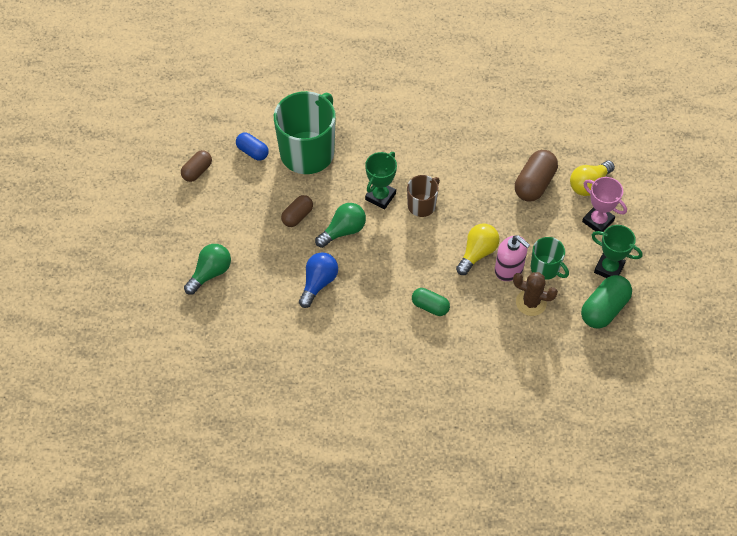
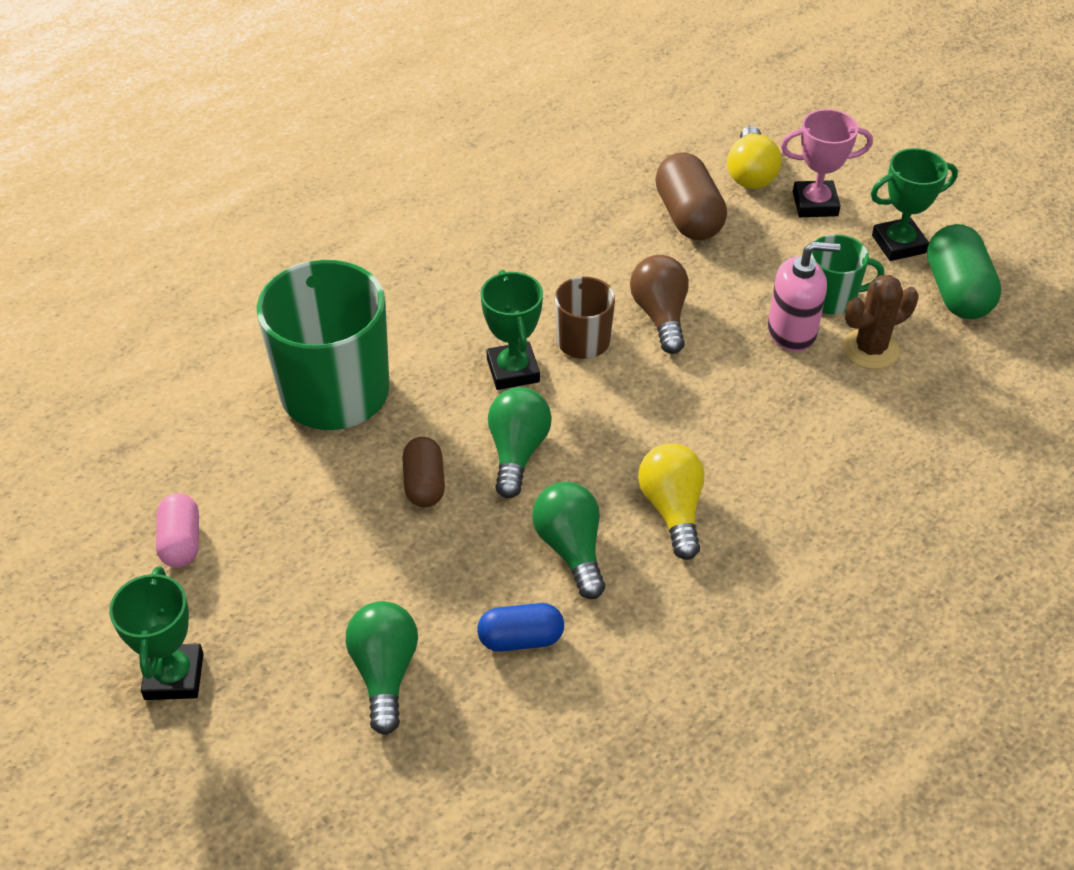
camera: 45 degrees left, 10 degrees down
(148, 218) = (174, 676): none -> green trophy
(197, 171) = (181, 542): brown capsule -> pink capsule
(252, 152) = (244, 450): blue capsule -> blue capsule (521, 638)
(318, 283) = (571, 548): blue light bulb -> green light bulb
(430, 306) = (760, 453): green capsule -> none
(465, 219) = (660, 315): none -> brown light bulb
(477, 253) = (729, 343): yellow light bulb -> yellow light bulb (672, 510)

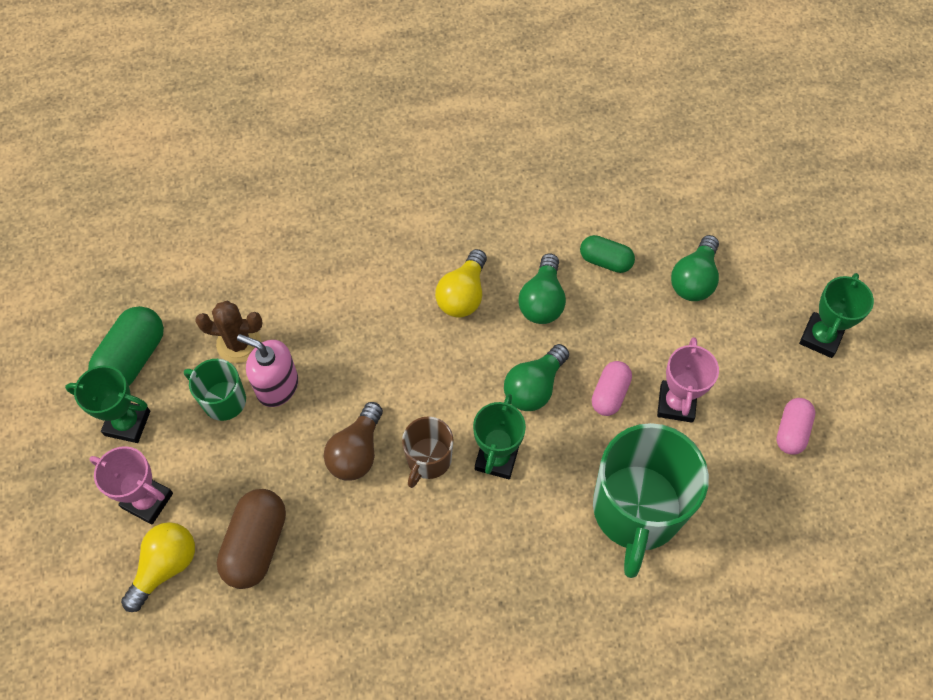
camera: 150 degrees left, 15 degrees up
(338, 509) = (676, 403): none -> pink trophy
(424, 484) = (610, 394): brown capsule -> pink capsule
(521, 638) = (605, 261): blue capsule -> green capsule

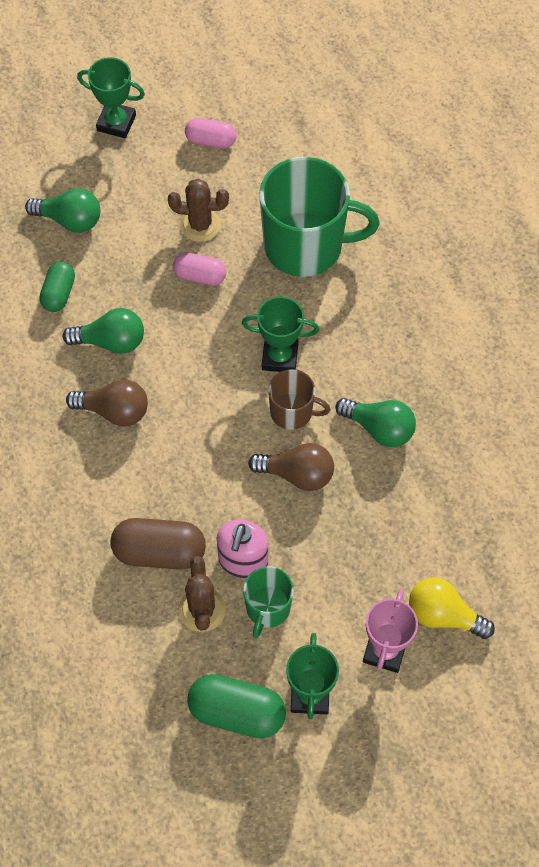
camera: 100 degrees left, 0 degrees up
(256, 544) = (404, 540): brown capsule -> brown capsule (159, 552)
(463, 295) = (114, 411): yellow light bulb -> brown light bulb
(534, 387) = (203, 336): green light bulb -> green light bulb (379, 428)
(676, 403) = (200, 225): pink trophy -> brown cactus

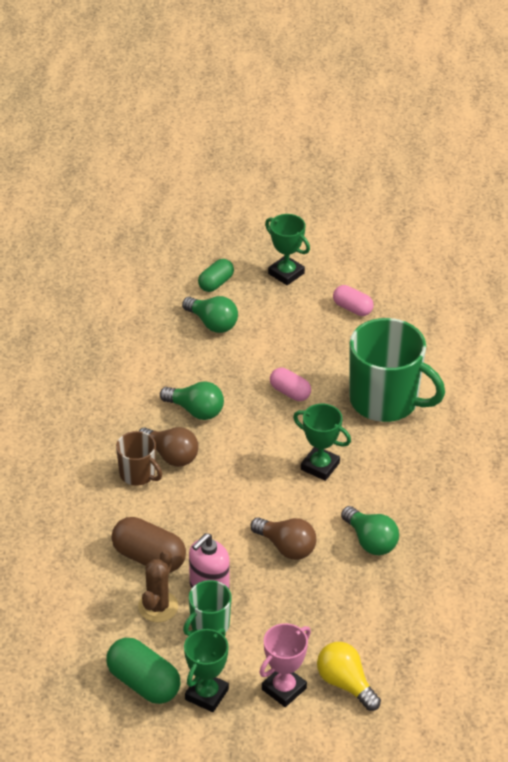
camera: 25 degrees right, 20 degrees down
(59, 293) = (175, 367): green capsule -> green capsule (216, 283)
(200, 225) = (310, 359): brown cactus -> none
(292, 412) = (307, 505): brown mug -> brown mug (138, 474)

